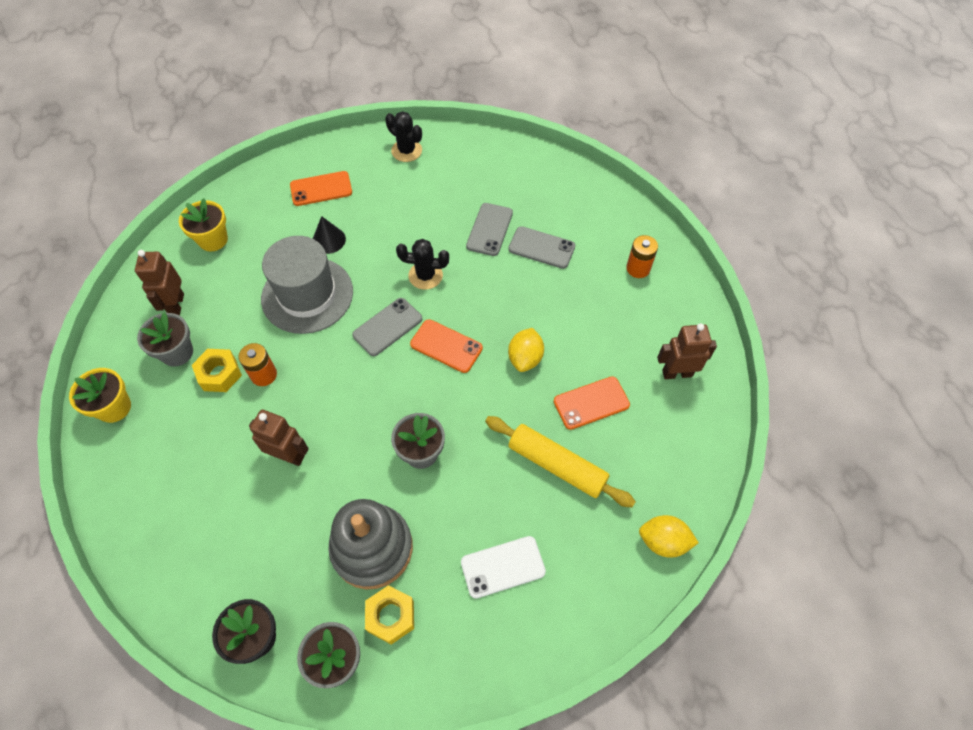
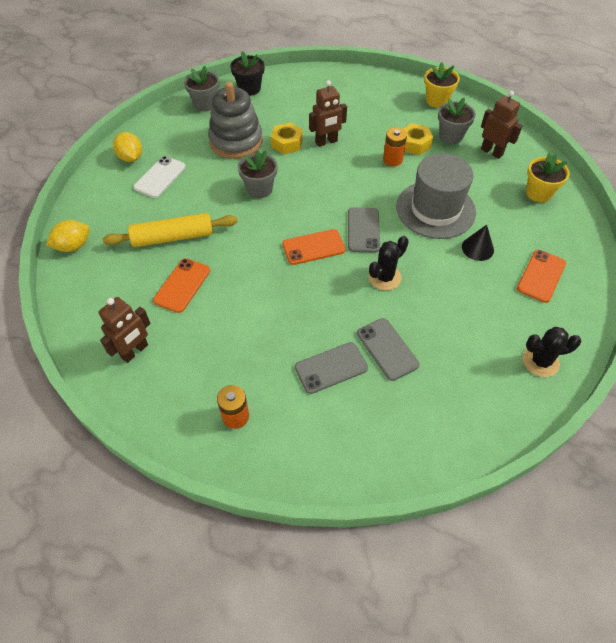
camera: 135 degrees right, 5 degrees down
(391, 616) = (197, 128): yellow nut -> yellow nut (287, 143)
(525, 358) = (254, 279): yellow lemon -> yellow lemon (131, 158)

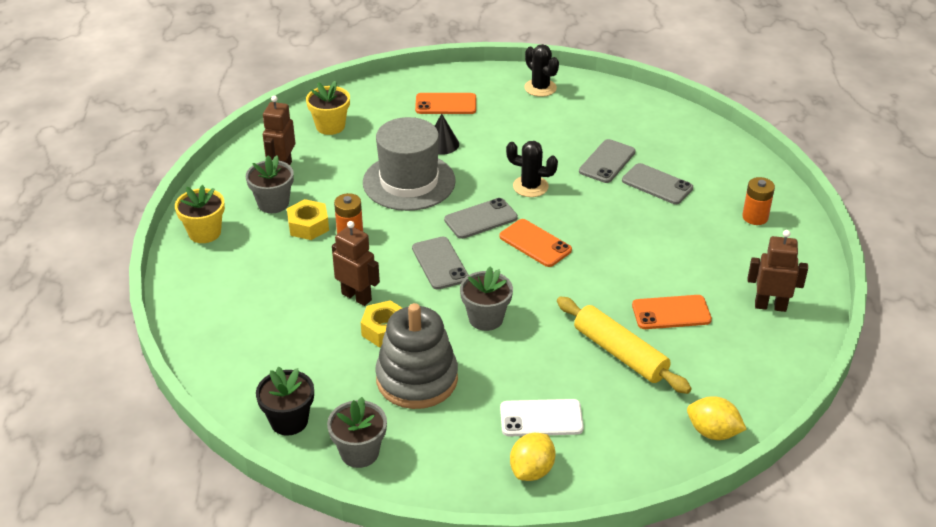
camera: 120 degrees left, 15 degrees down
(329, 189) = (440, 263): none -> grey phone

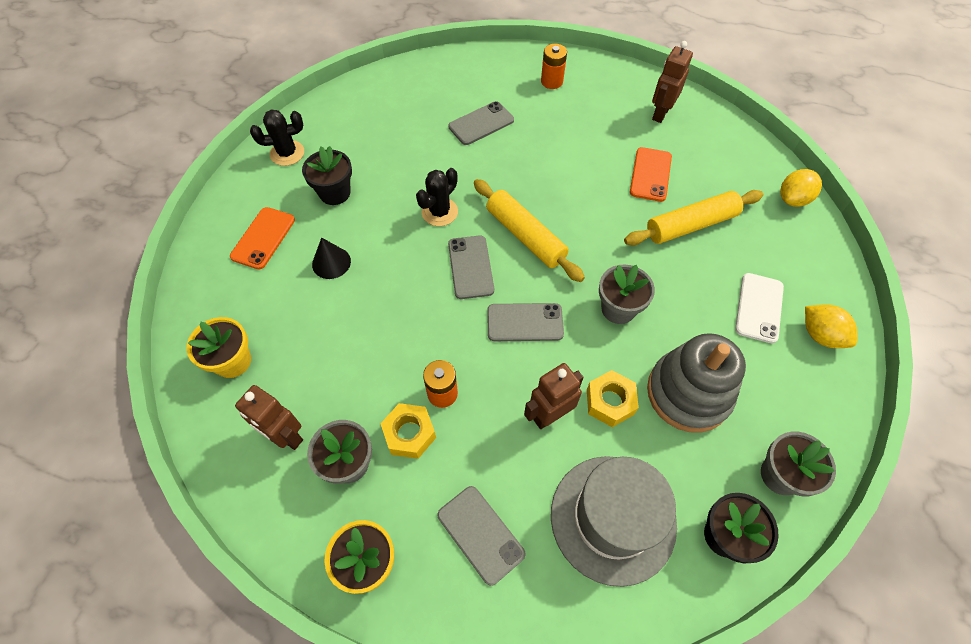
camera: 70 degrees left, 20 degrees up
(409, 182) = (380, 311): grey hat -> grey hat (613, 518)
(514, 125) = (335, 193): none -> black flower pot
(535, 243) = (525, 236): orange phone -> yellow rolling pin
(607, 161) = (431, 145): grey phone -> grey phone (480, 534)

